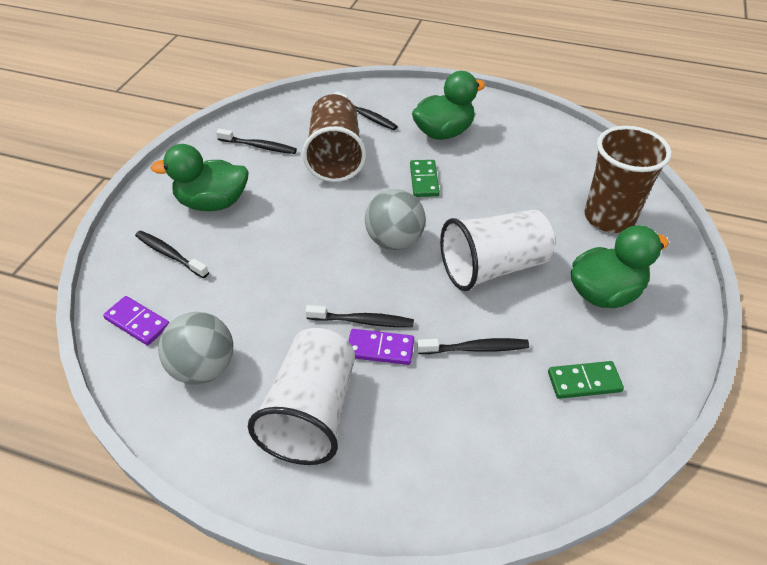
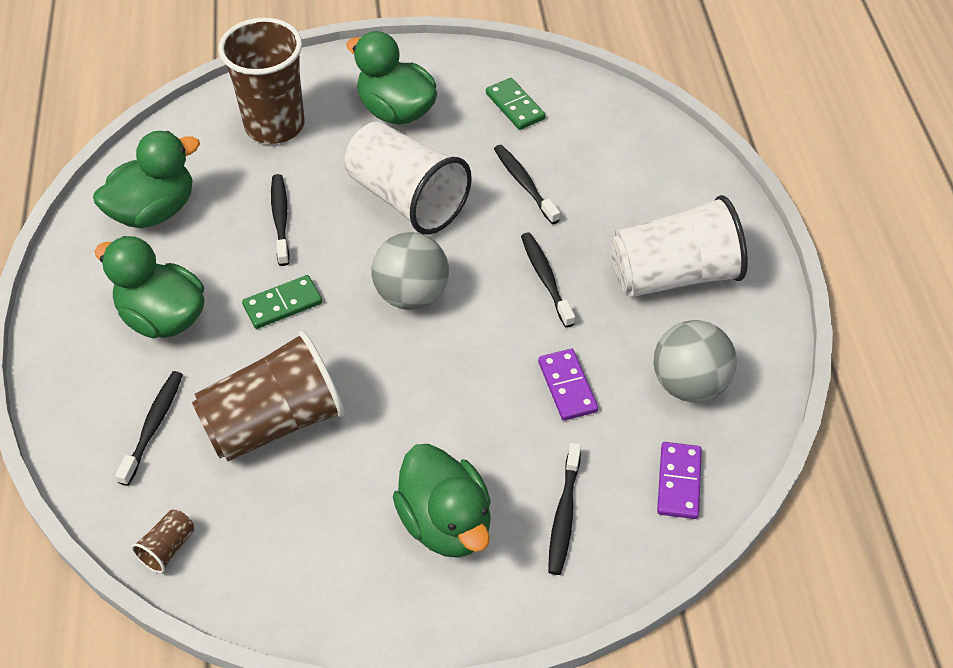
camera: 115 degrees left, 5 degrees up
(258, 146) = (291, 534): black toothbrush -> black toothbrush (280, 219)
(287, 107) = (168, 548): none -> brown cup
(380, 348) = (570, 252): purple domino -> purple domino (567, 386)
(539, 145) = (154, 211): none -> green duck

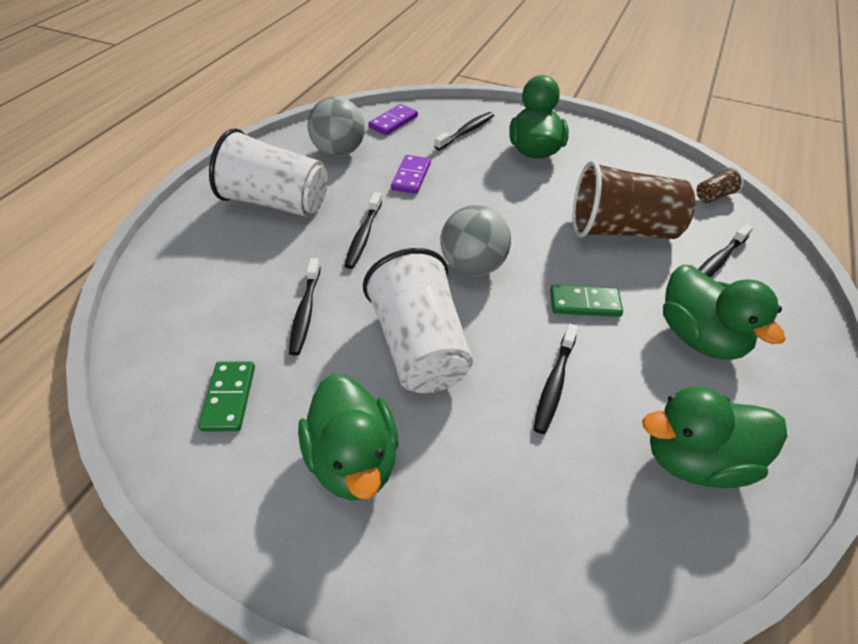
camera: 150 degrees left, 5 degrees down
(274, 125) = (509, 517): brown cup -> none

